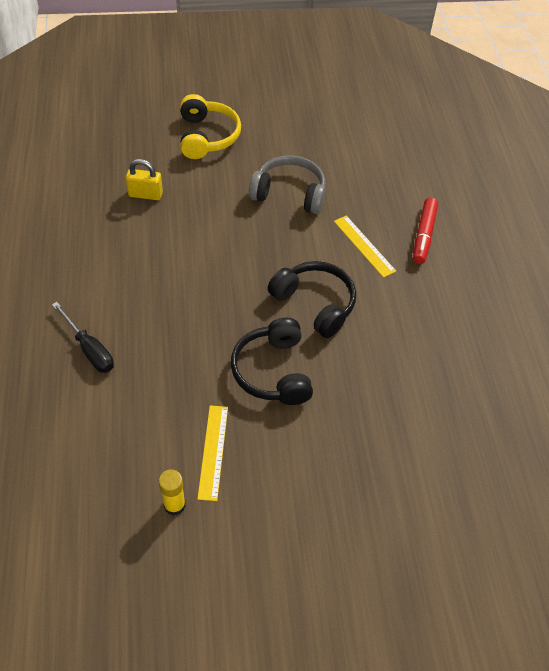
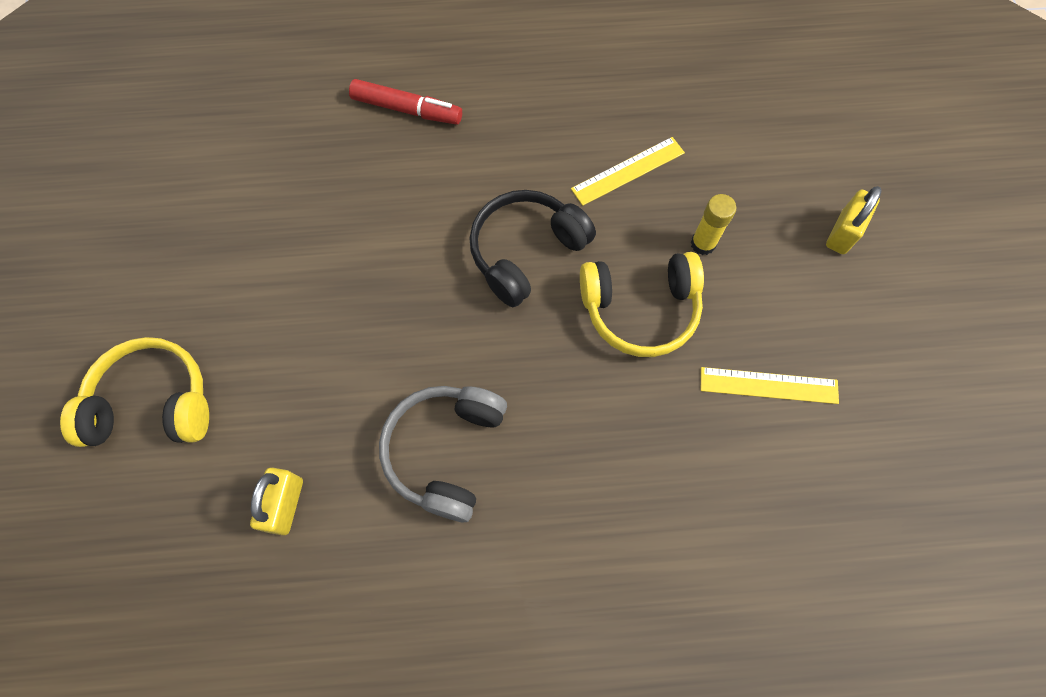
camera: 85 degrees left, 15 degrees up
(89, 349) = (613, 572): black screwdriver -> none
(174, 505) = (850, 432): yellow glue stick -> yellow glue stick (703, 244)
(273, 371) = (640, 309): black headphones -> yellow headphones
(289, 193) = (308, 276): grey headphones -> grey headphones (445, 451)
(350, 523) = (842, 233): none -> yellow padlock
(364, 246) = (422, 183): yellow ruler -> yellow ruler (628, 170)

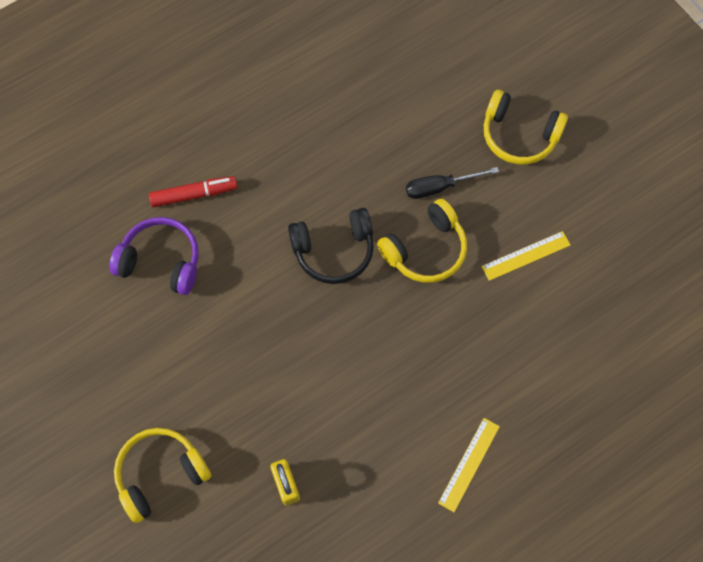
camera: 30 degrees left, 0 degrees up
(322, 162) = (161, 261): none -> purple headphones
(445, 451) = (361, 400): grey headphones -> none
(526, 252) = (334, 250): black headphones -> black headphones turned 120 degrees counterclockwise
(628, 170) = (366, 162): yellow ruler -> yellow ruler (469, 464)
(703, 244) = (439, 187): yellow glue stick -> black screwdriver
(842, 233) = (519, 135): yellow padlock -> yellow headphones

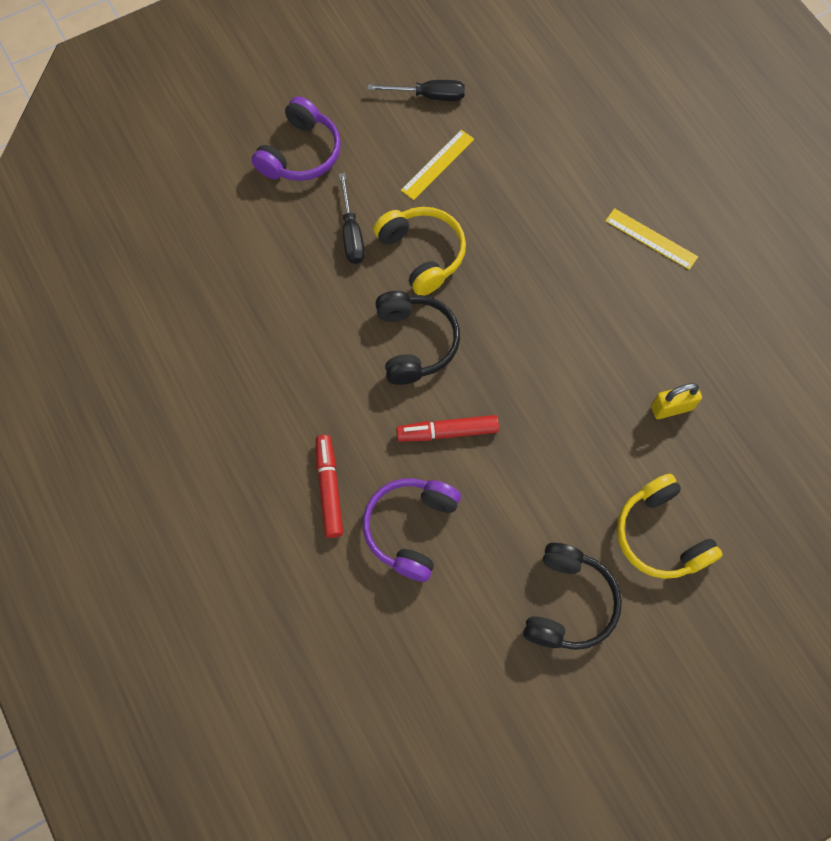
camera: 85 degrees left, 0 degrees up
(98, 394) = (568, 603): none -> black headphones
(250, 284) = (447, 432): none -> red marker
(519, 135) = (301, 153): yellow headphones -> purple headphones
(525, 255) = (437, 164): yellow ruler -> yellow ruler turned 60 degrees clockwise
(604, 241) = (428, 96): none -> black screwdriver

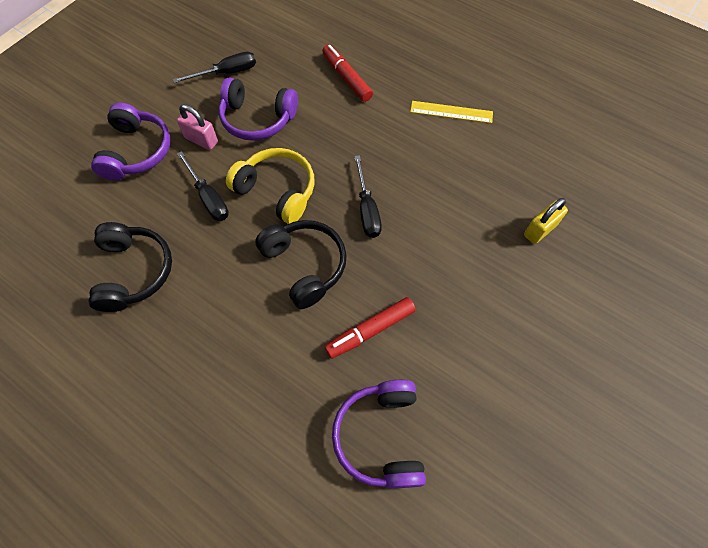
camera: 25 degrees left, 5 degrees down
(329, 488) = (287, 434): red marker -> red marker (347, 78)
(370, 166) = (201, 140): none -> pink padlock
(437, 164) = (257, 119): yellow ruler -> purple headphones
(503, 311) = (367, 209): none -> black screwdriver
(568, 603) = (555, 439): black headphones -> black headphones (134, 272)
(660, 535) = (593, 339): yellow headphones -> none

